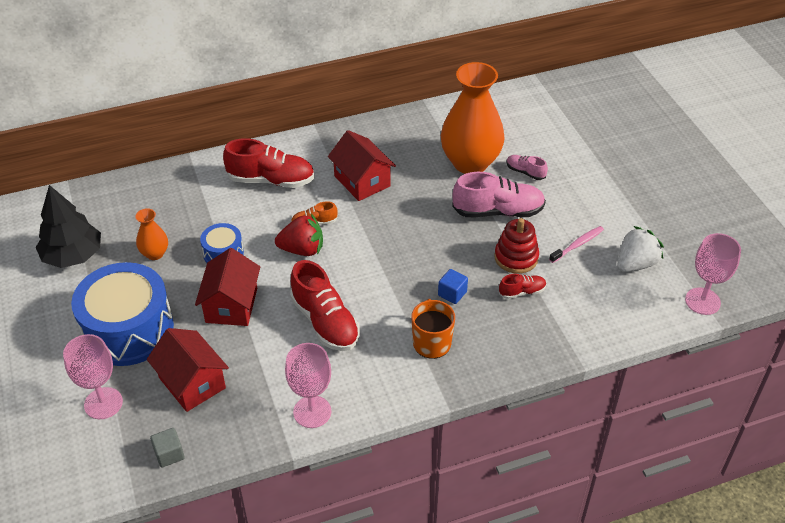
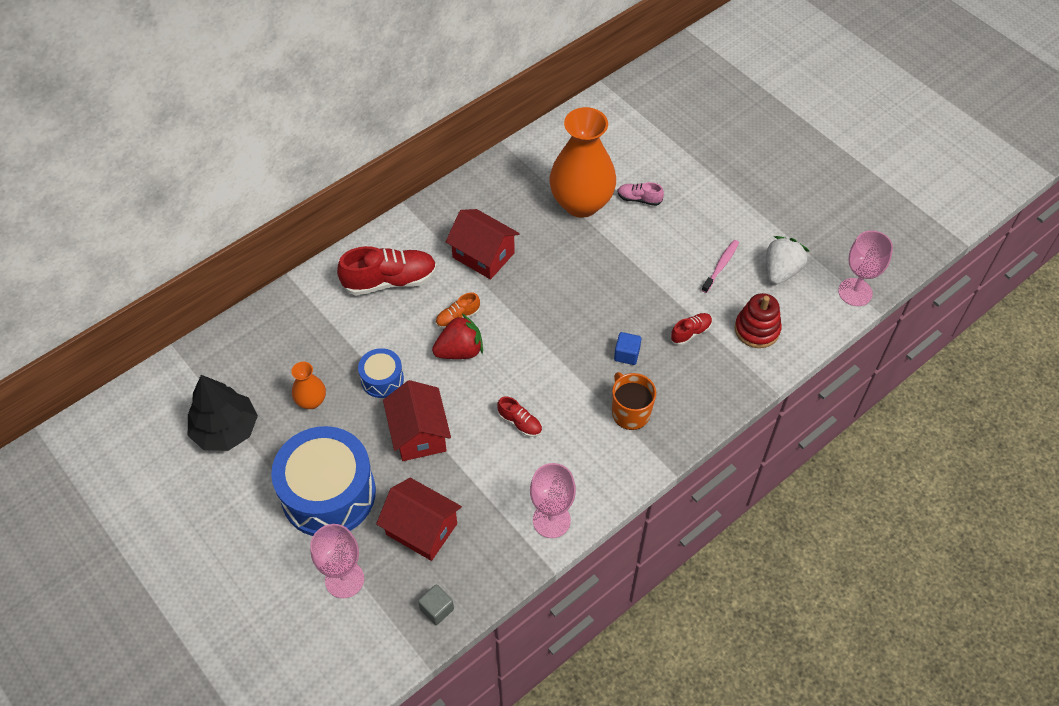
camera: 20 degrees left, 10 degrees up
(325, 322) = (520, 423): red shoe -> red shoe, size x0.50
(498, 211) = (631, 251): pink shoe -> none
(516, 257) = (670, 297): red stacking toy -> red stacking toy (757, 329)

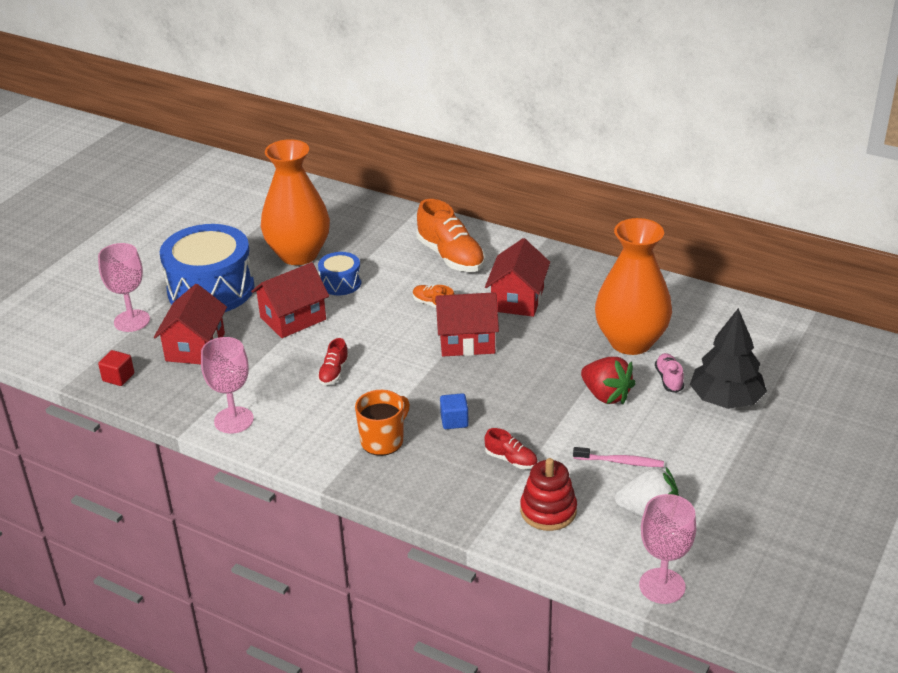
camera: 70 degrees right, 20 degrees down
(226, 430) = (250, 223): black tree -> black tree (726, 400)
(311, 401) = (298, 254): orange vase -> orange vase, size x2.19
(390, 281) = (451, 257): red shoe -> orange shoe
(437, 609) = (118, 377): grey cube -> red cube
(460, 351) = (396, 316): red strawberry -> red strawberry (606, 395)
(524, 311) = (467, 341): none -> red house

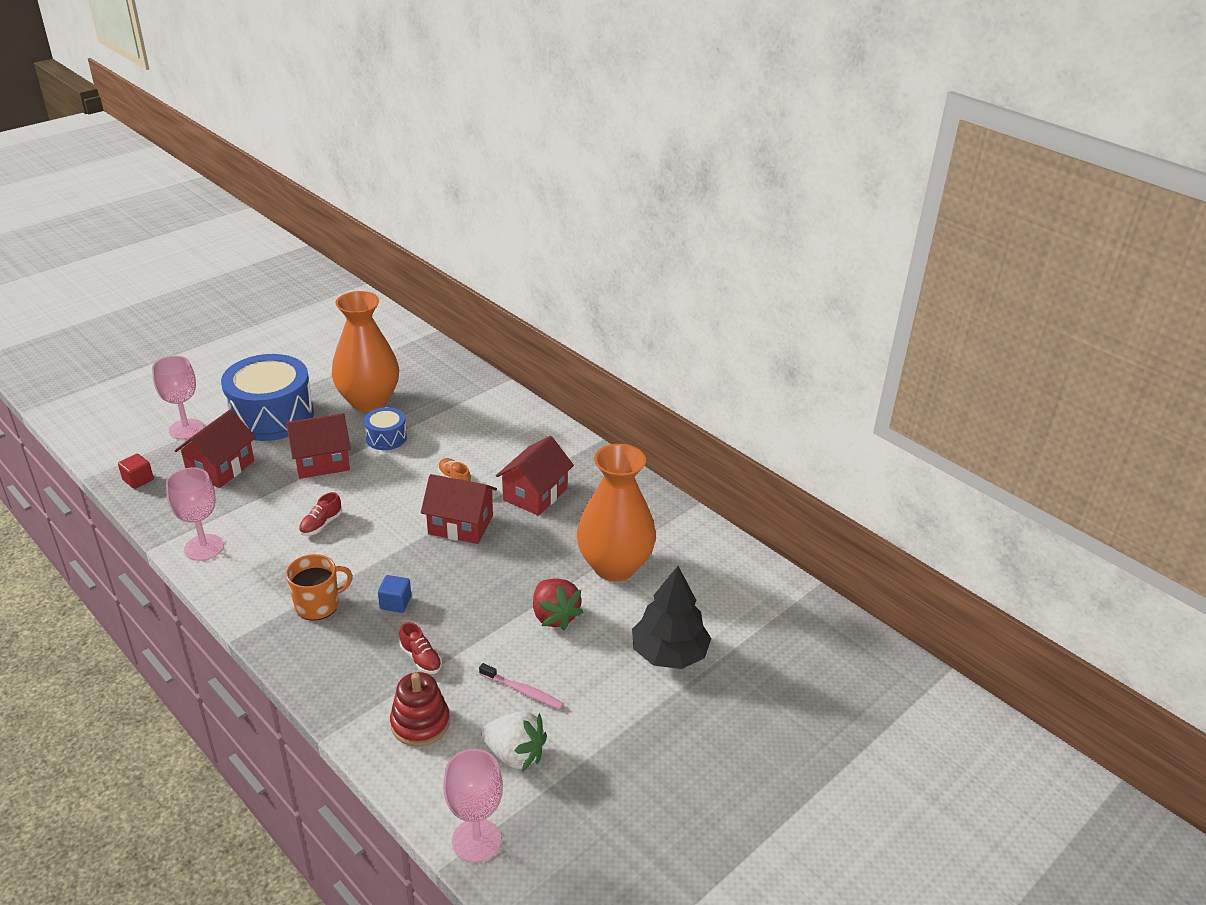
camera: 15 degrees right, 0 degrees up
(451, 257) = (501, 436): orange shoe -> none
(669, 379) = (626, 616): pink shoe -> none

